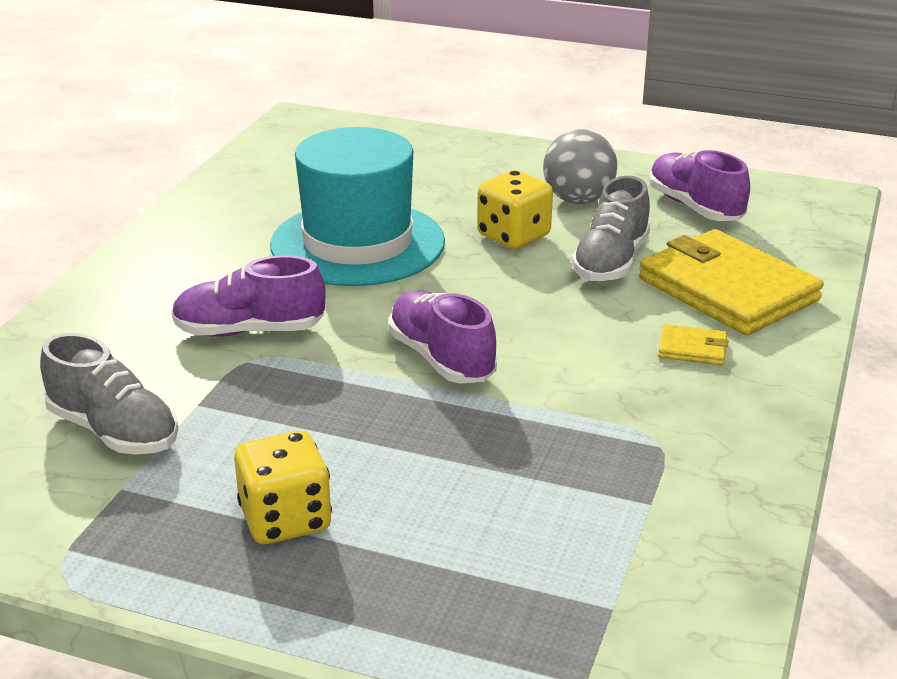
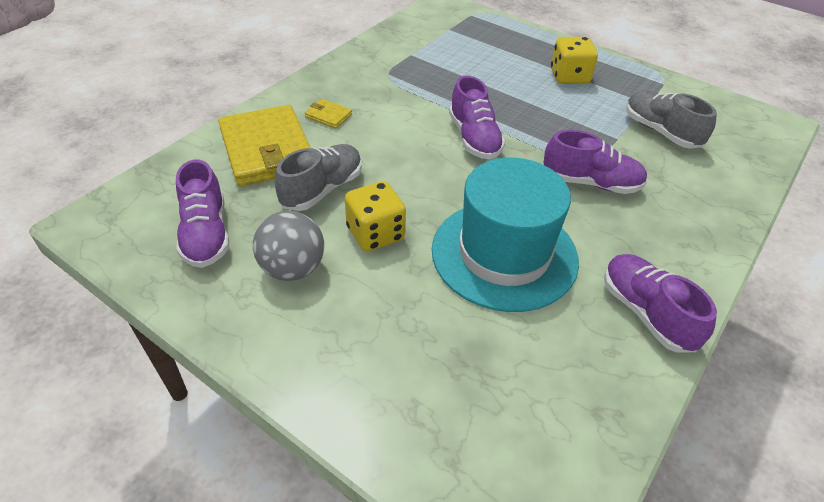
camera: 165 degrees left, 15 degrees up
(197, 226) = (646, 313): none -> purple shoe

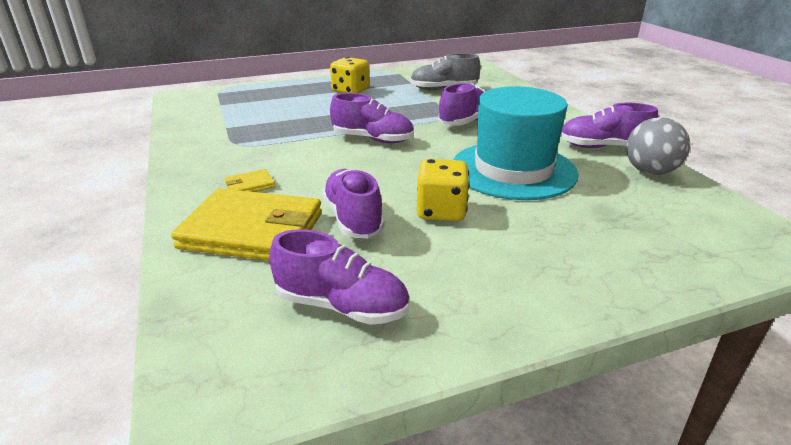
camera: 55 degrees left, 15 degrees down
(293, 268) = (447, 265): grey ball -> grey ball (650, 172)
(322, 189) = (353, 218): grey shoe -> purple shoe

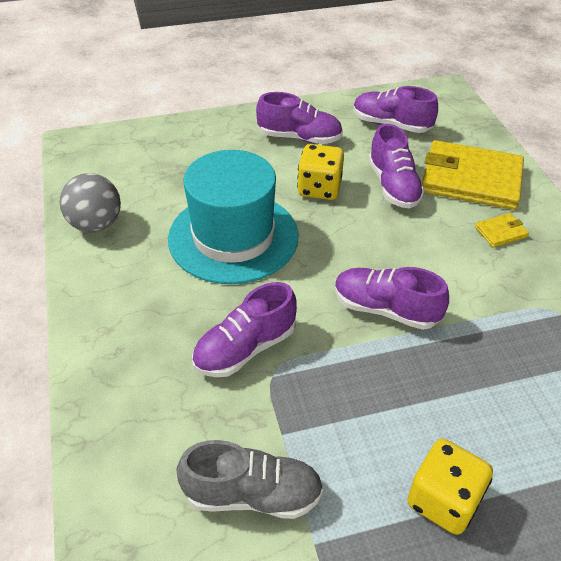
camera: 175 degrees left, 15 degrees up
(603, 147) = (106, 270): purple shoe -> purple shoe (299, 138)

